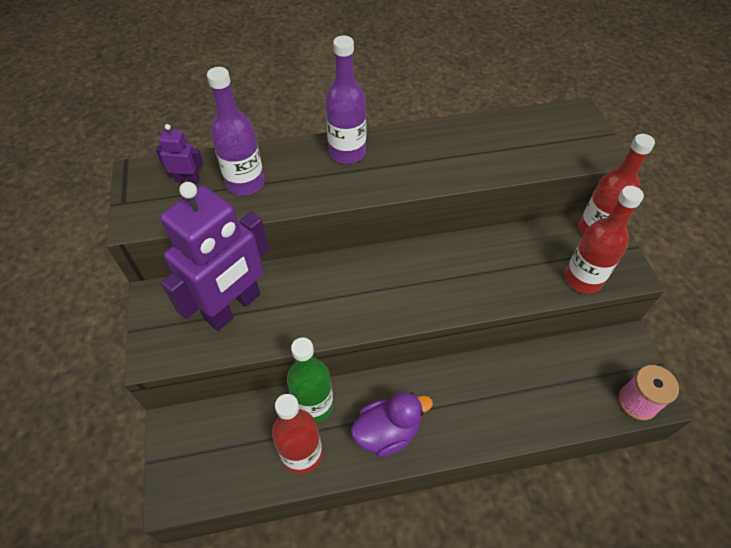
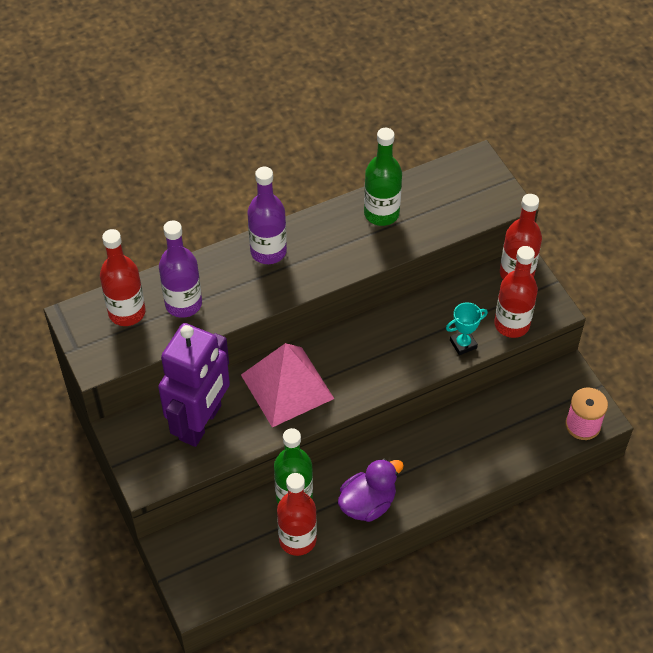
camera: 15 degrees left, 0 degrees up
(187, 180) = (127, 312): purple robot -> red bottle
(332, 290) = (287, 386): none -> pink pyramid
(470, 140) = (381, 213): none -> green bottle
(526, 288) = (463, 344): none -> turquoise trophy

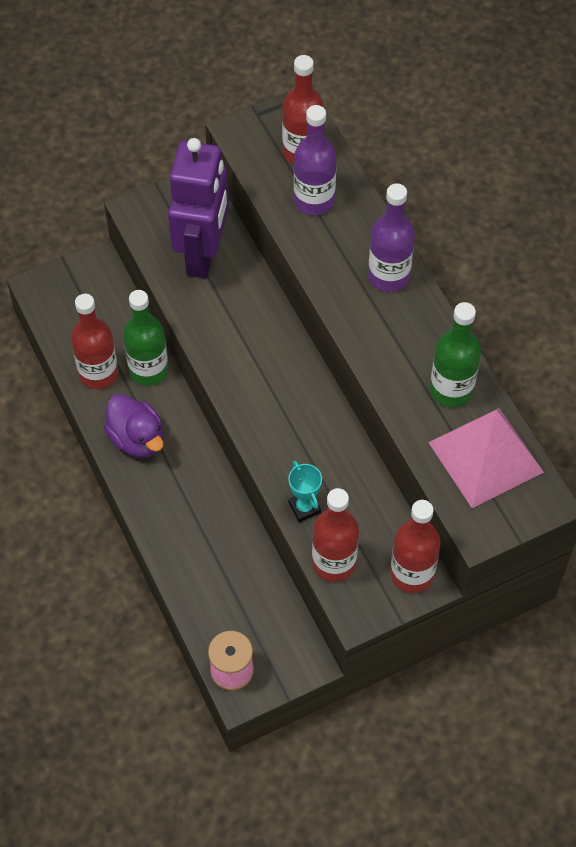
camera: 90 degrees right, 5 degrees up
(201, 423) = (203, 254): purple robot -> purple robot turned 105 degrees counterclockwise
(287, 386) = (247, 330): pink pyramid -> pink pyramid (485, 457)

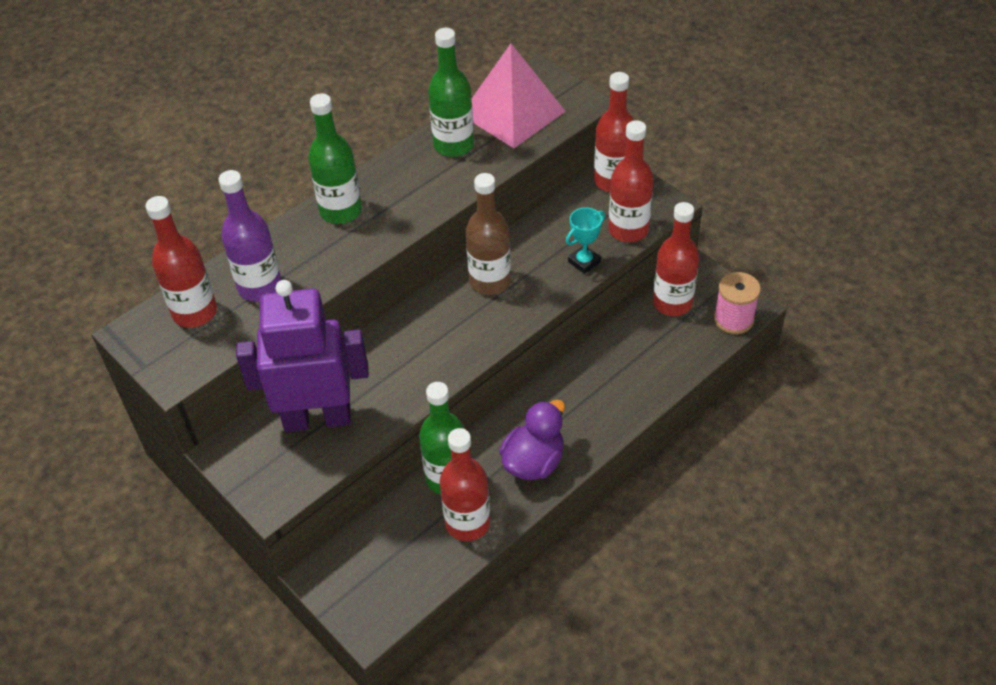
camera: 105 degrees left, 10 degrees down
(274, 620) = (672, 303): none -> red bottle
(309, 419) = (490, 281): none -> brown bottle
(388, 276) = (341, 211): purple bottle -> green bottle

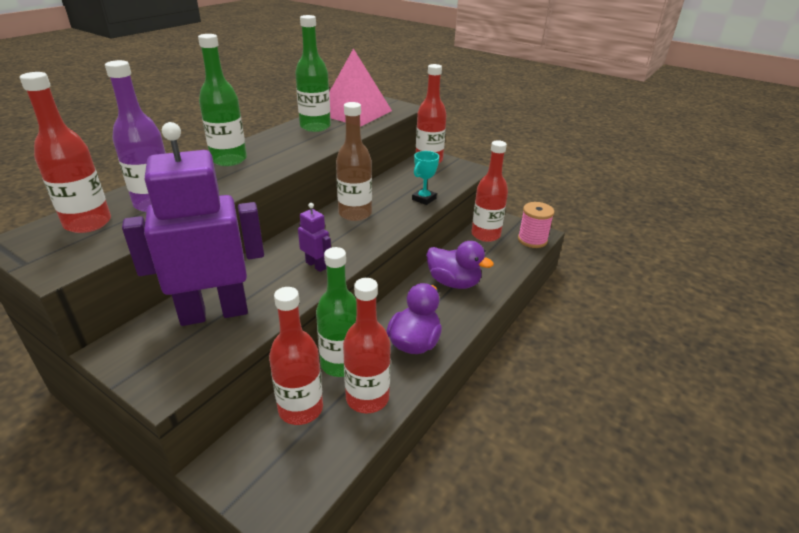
camera: 15 degrees left, 15 degrees down
(430, 364) = (316, 265): none -> purple robot
(604, 380) = (453, 282): none -> purple duck
(628, 230) = (449, 182): red bottle -> red bottle (300, 409)

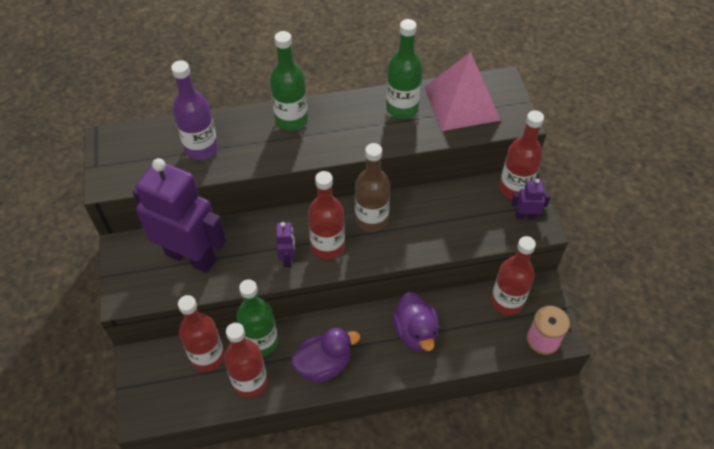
camera: 45 degrees right, 20 degrees up
(88, 223) = (151, 145): red bottle -> red bottle (327, 246)
(424, 199) = (447, 240): turquoise trophy -> none
(454, 168) = (525, 216): none -> purple robot

